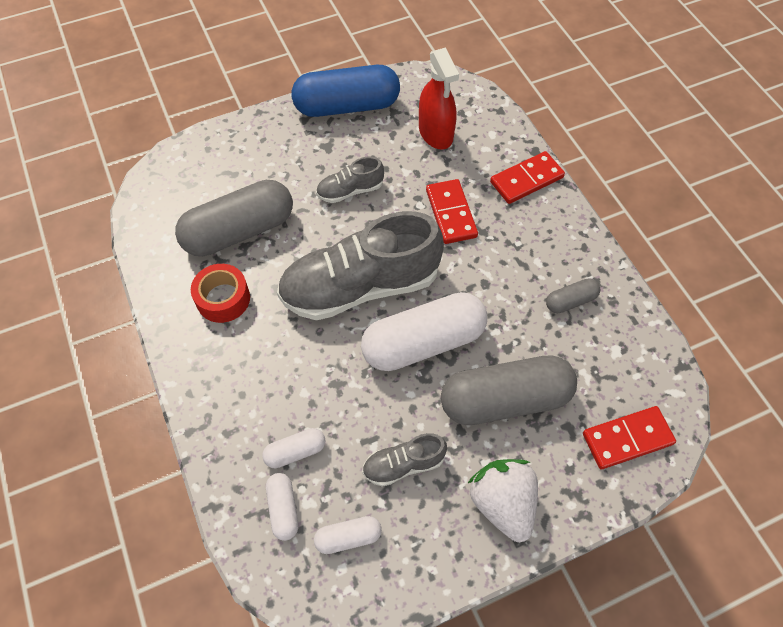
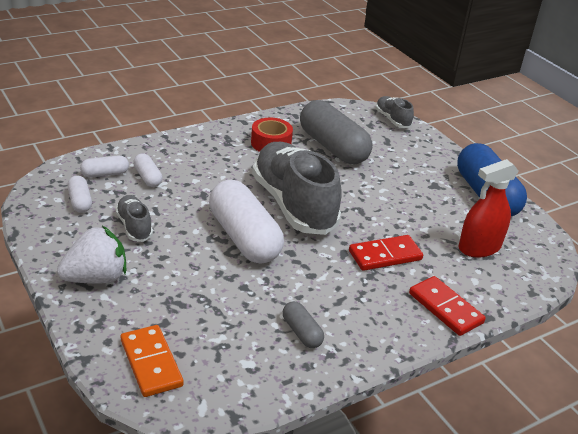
camera: 80 degrees right, 25 degrees down
(350, 191) = (391, 198): grey shoe -> grey shoe (392, 119)
(505, 400) = (191, 283): grey capsule -> none
(627, 438) = (151, 363): red domino -> orange domino

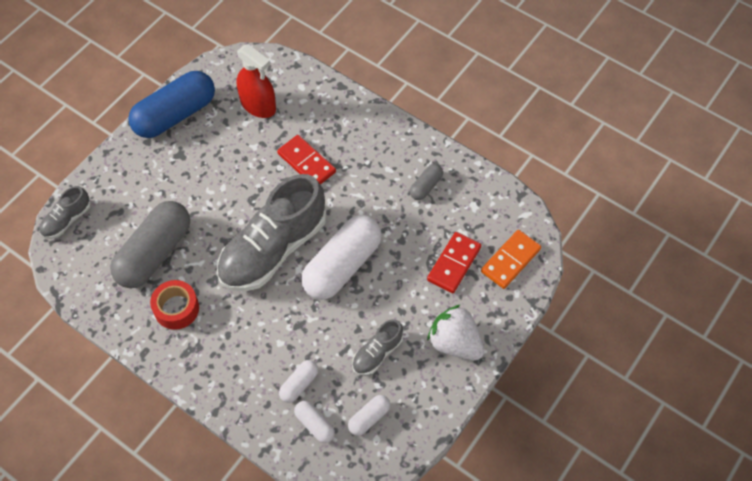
camera: 110 degrees left, 25 degrees up
(445, 308) = (347, 111): red domino -> red domino (454, 264)

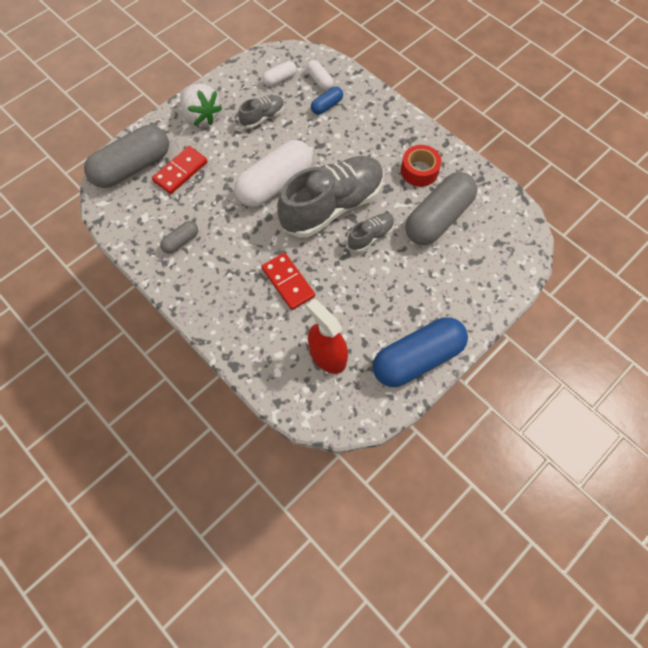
camera: 170 degrees left, 5 degrees up
(67, 220) = (521, 260): grey shoe -> grey shoe (370, 236)
(299, 384) = (327, 106): white capsule -> blue capsule
(510, 260) = (132, 167): orange domino -> grey capsule

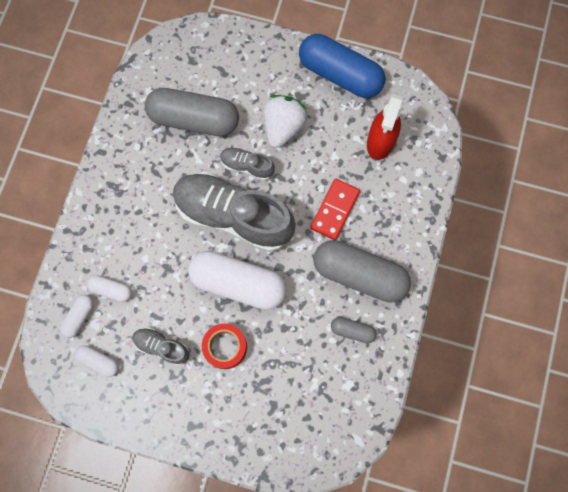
camera: 120 degrees left, 10 degrees up
(132, 167) = (300, 441): grey capsule -> grey capsule (359, 274)
(180, 171) = (277, 387): red domino -> none
(201, 116) = (195, 414): white strawberry -> white strawberry (283, 127)
(327, 106) = (111, 290): blue capsule -> white capsule
(419, 171) = (148, 160): red tape -> red tape (225, 347)

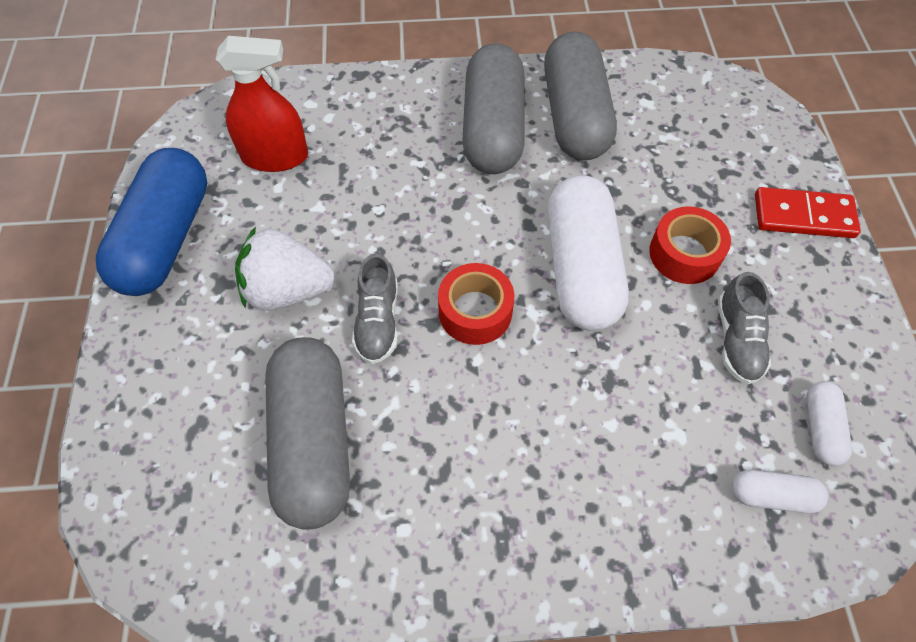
camera: 110 degrees left, 15 degrees down
(111, 290) = (695, 459): white capsule -> none
(233, 216) = (475, 312): grey shoe -> red tape
(334, 210) = (407, 182): red domino -> red domino (803, 216)
(352, 331) = (574, 116): grey capsule -> grey capsule, size x2.17

